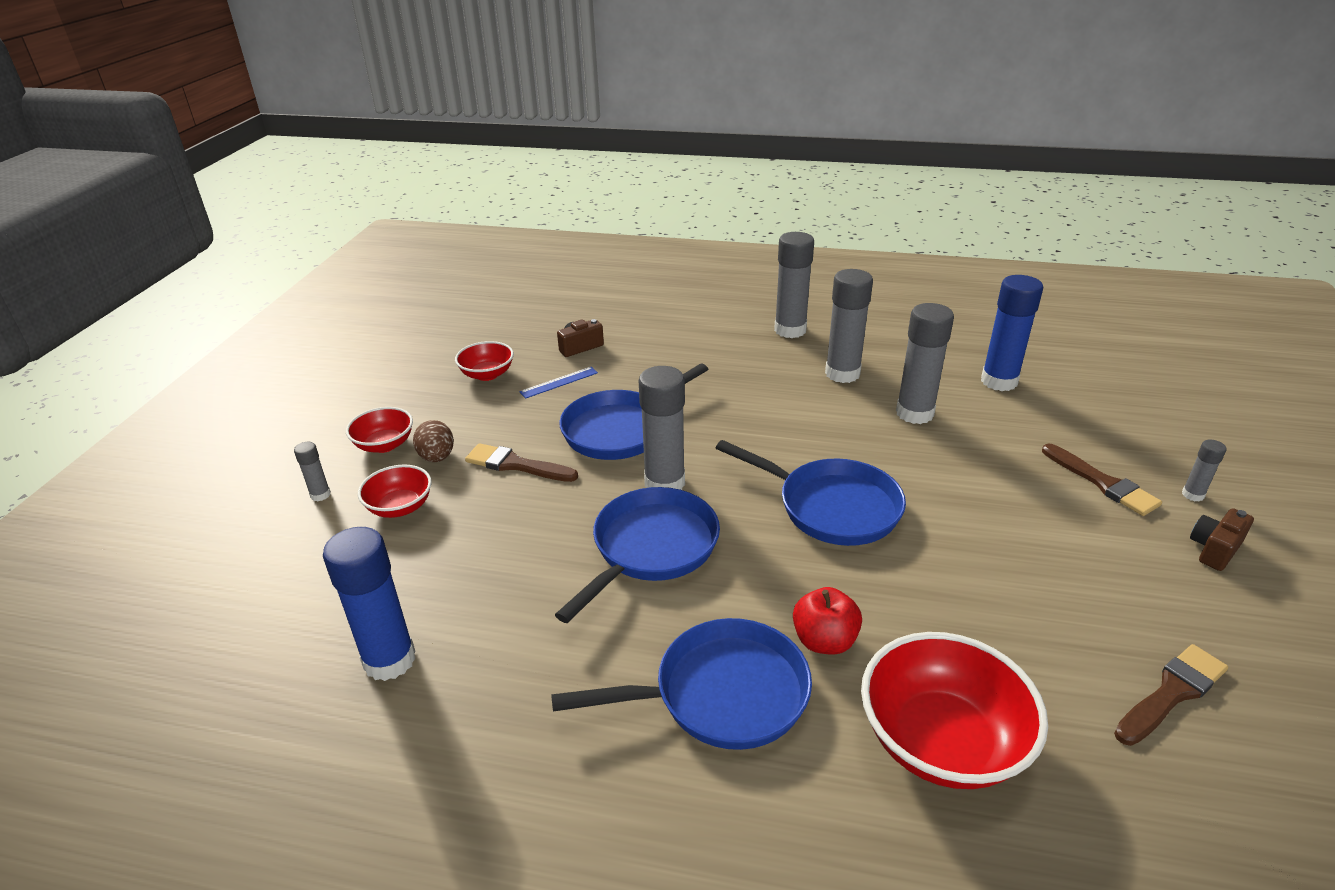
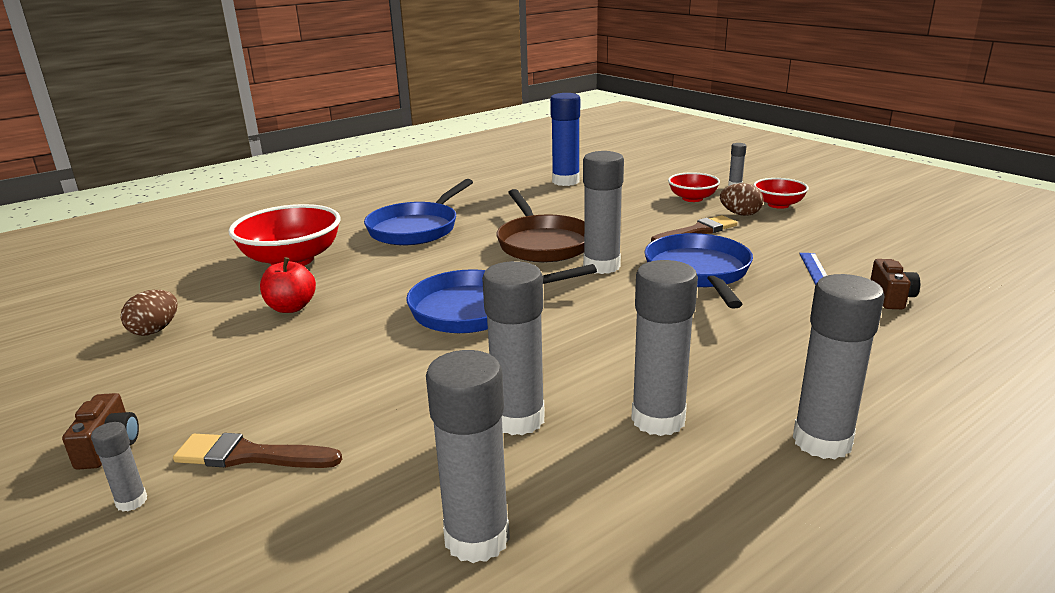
camera: 130 degrees right, 10 degrees down
(487, 374) = (864, 249): red bowl -> none
(651, 549) = (542, 243): blue pan -> brown pan
(824, 641) = (391, 260): red apple -> red apple (291, 307)
(999, 381) = (477, 538): blue glue stick -> grey glue stick
(1171, 693) = (155, 330): brown brush -> brown egg

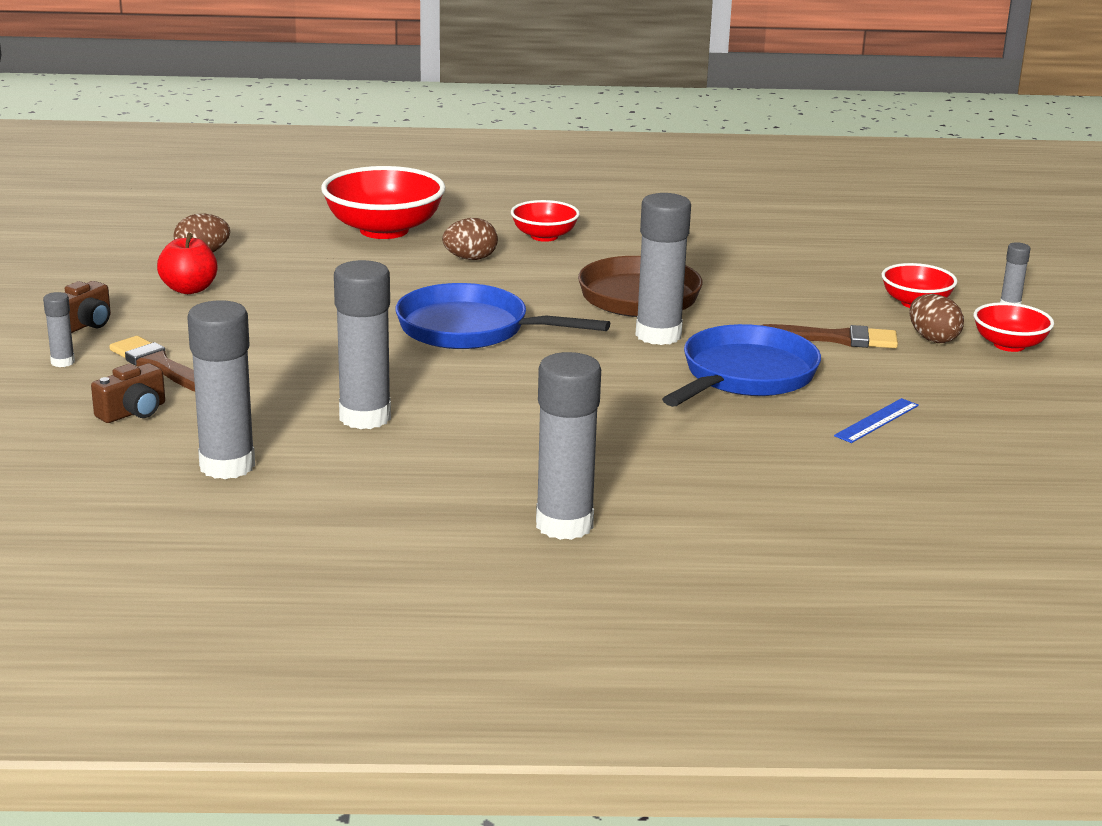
camera: 35 degrees right, 0 degrees up
(291, 307) = (324, 273): red apple -> red apple (189, 289)
(390, 259) = (470, 259): none -> brown egg
(416, 228) = (544, 236): blue pan -> red bowl
(565, 181) = (804, 234): blue glue stick -> none
(658, 419) = (467, 460): grey glue stick -> none
(891, 297) = (897, 470): brown camera -> brown camera (133, 412)

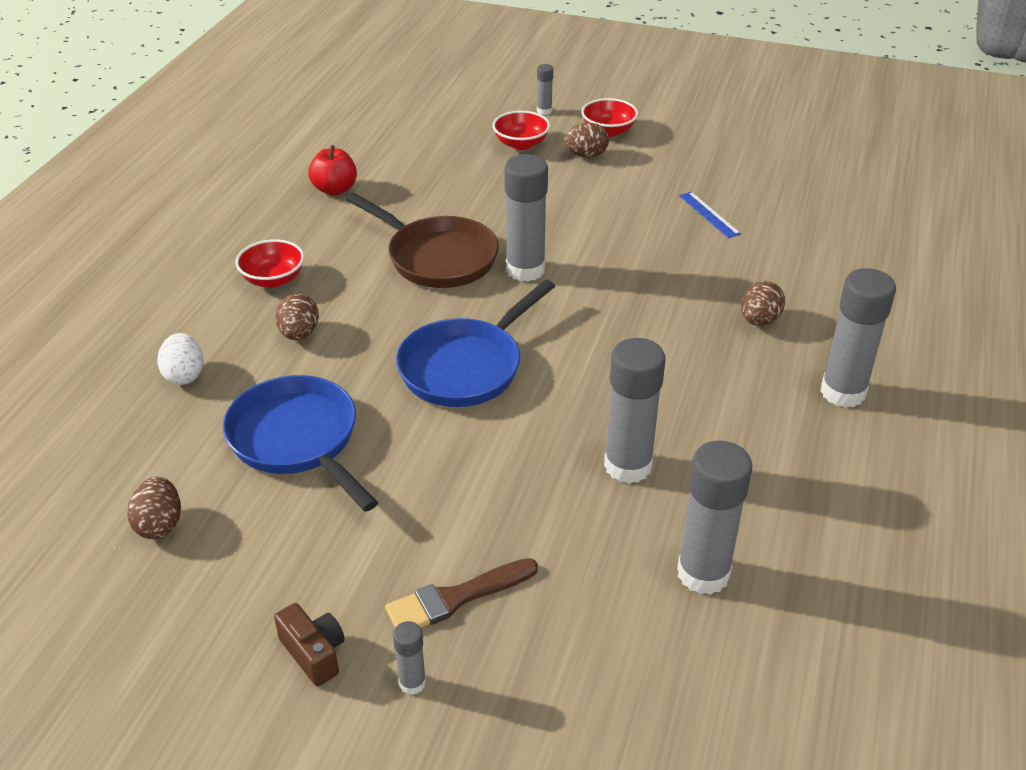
camera: 70 degrees left, 15 degrees up
(133, 412) = (565, 632): brown camera -> none
(189, 289) = (258, 548): red apple -> red apple (335, 189)
(384, 230) = (184, 375): red bowl -> white egg
(670, 466) = (759, 320): none -> brown egg
(745, 376) = (618, 249): blue pan -> blue pan (298, 440)
(836, 339) = (568, 193): brown brush -> none

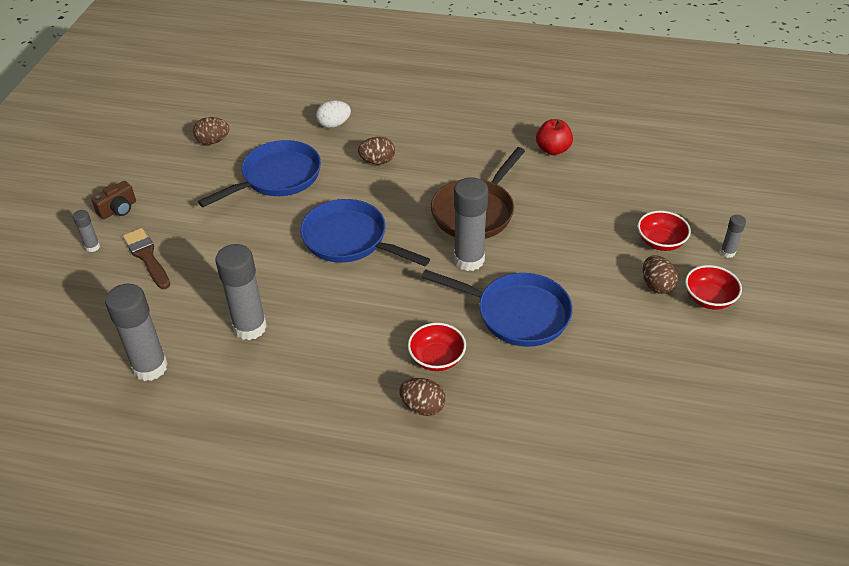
camera: 85 degrees right, 5 degrees up
(273, 279) = (434, 140): red bowl -> red bowl (437, 358)
(620, 244) = (517, 314): none -> blue pan
(709, 214) = (581, 374): blue ruler -> none
(843, 392) = (331, 460): grey glue stick -> none

